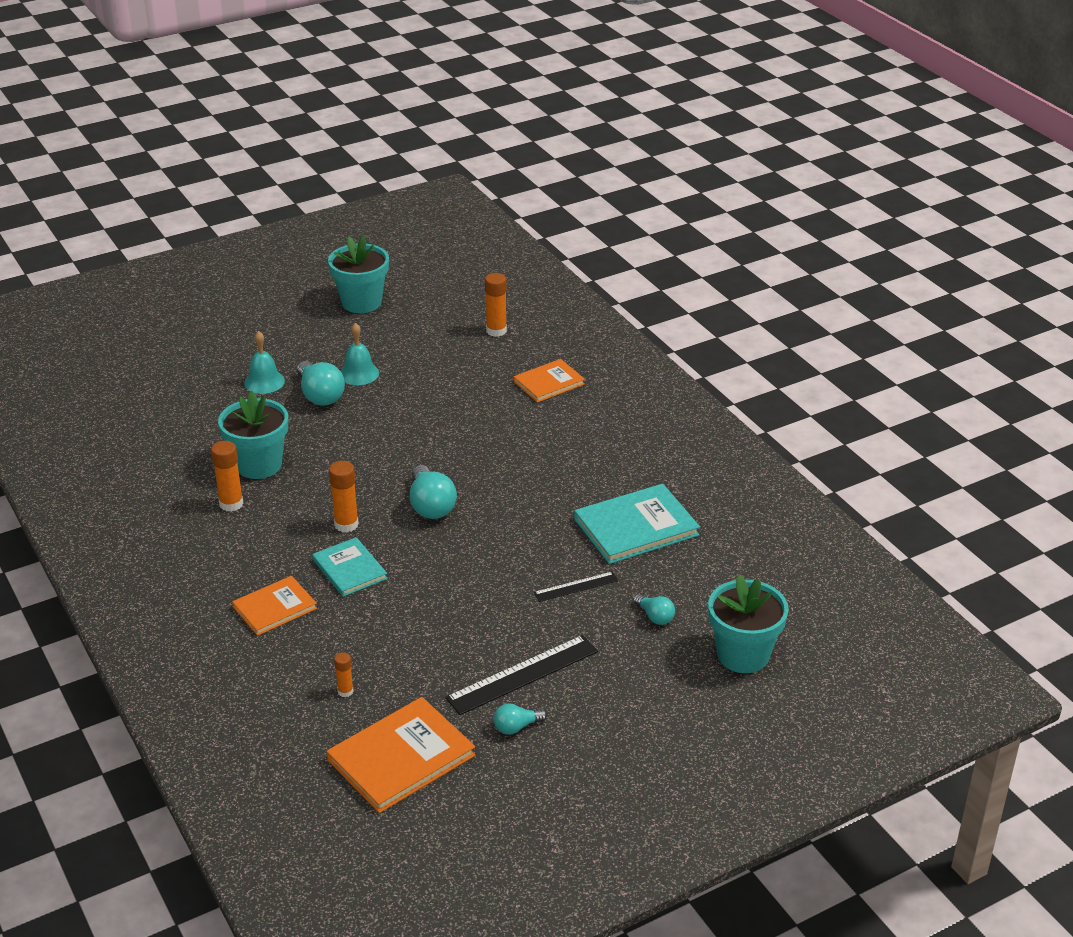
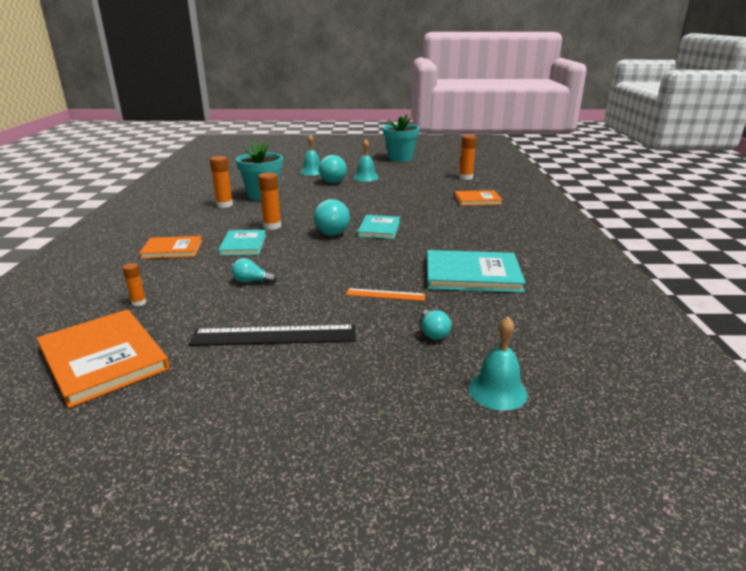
camera: 30 degrees right, 10 degrees down
(401, 758) = (103, 359): orange book -> orange book turned 60 degrees clockwise
(479, 484) = (379, 229): none -> turquoise book
(516, 727) = (219, 371): turquoise light bulb -> turquoise light bulb (252, 281)
(576, 587) = (385, 295): black ruler -> orange ruler
(743, 655) = (497, 391): turquoise flower pot -> turquoise bell

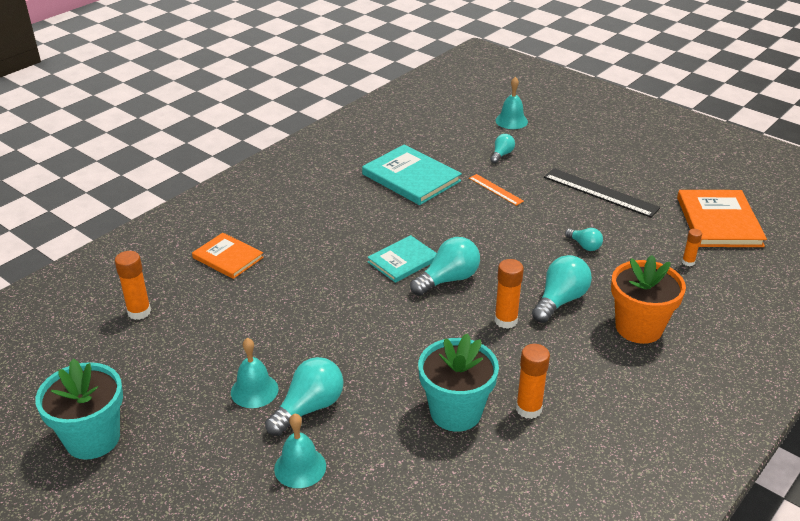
camera: 140 degrees left, 10 degrees up
(172, 249) = (638, 327): orange book -> orange flower pot
(243, 245) = (560, 300): turquoise book -> turquoise light bulb

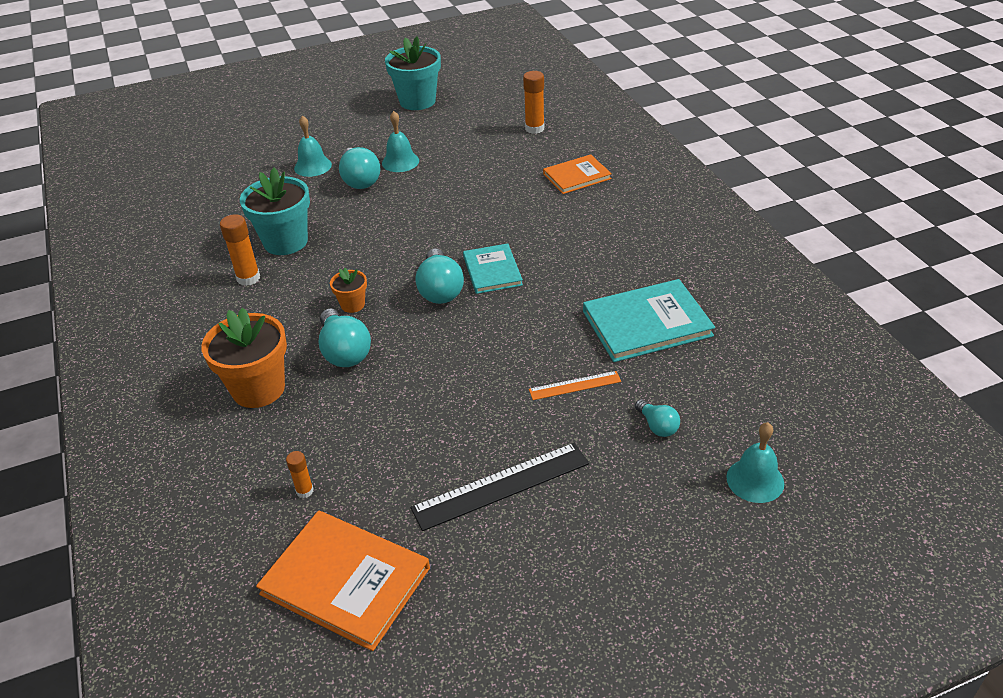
camera: 120 degrees right, 5 degrees up
(506, 320) = (352, 305): orange glue stick -> orange flower pot
(584, 246) = (409, 413): turquoise light bulb -> none

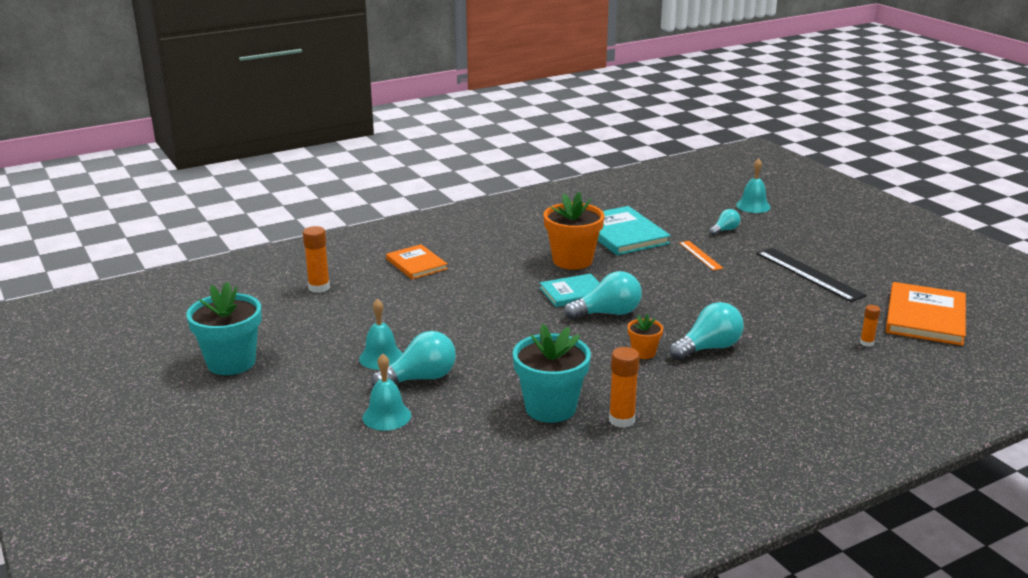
camera: 100 degrees left, 15 degrees down
(258, 389) = (776, 383): orange flower pot -> orange flower pot (572, 260)

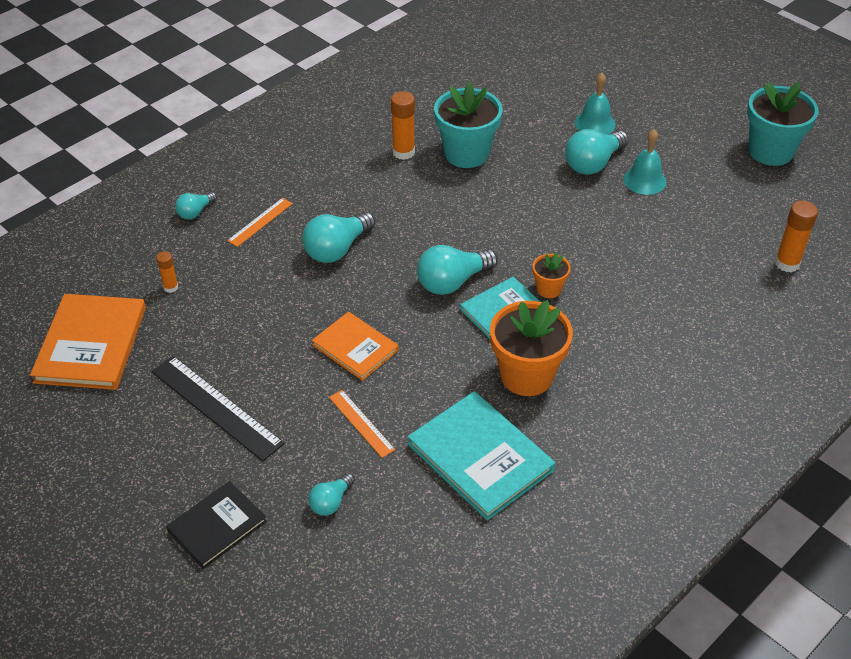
camera: 165 degrees right, 20 degrees up
(416, 264) = (713, 328): orange book -> orange book (355, 348)
(643, 353) = (401, 231): orange flower pot -> orange flower pot (549, 289)
(753, 206) = (286, 598): turquoise bell -> none
(786, 379) = (260, 222): none -> orange ruler
(798, 230) = (217, 526): none -> black book
(859, 397) = (195, 212): none -> turquoise light bulb

